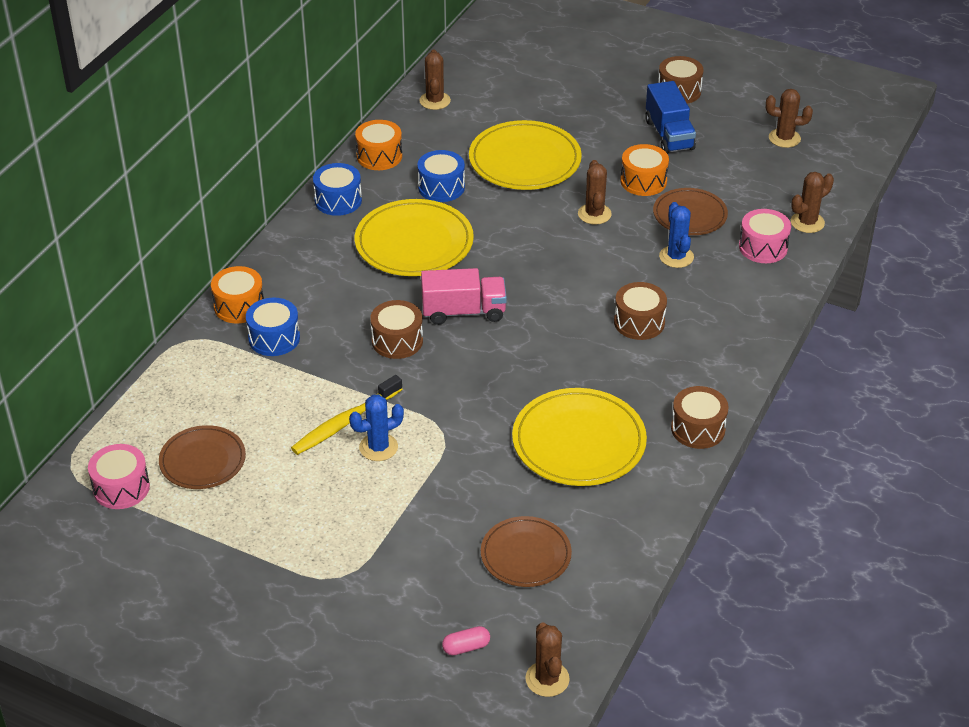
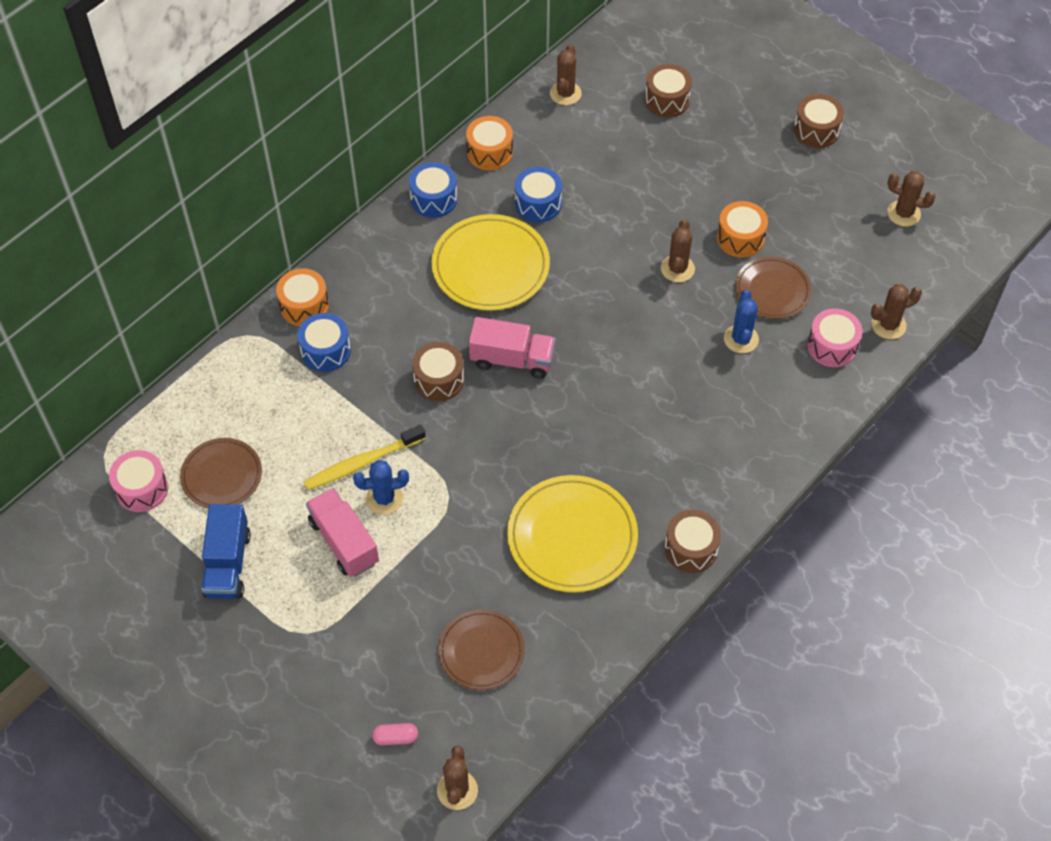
camera: 15 degrees right, 15 degrees up
(350, 491) = (344, 542): none -> pink truck
(525, 160) = (630, 187): yellow plate -> none
(639, 322) = (677, 410): brown drum -> brown drum (667, 100)
(669, 135) = (786, 184): blue truck -> blue truck (228, 564)

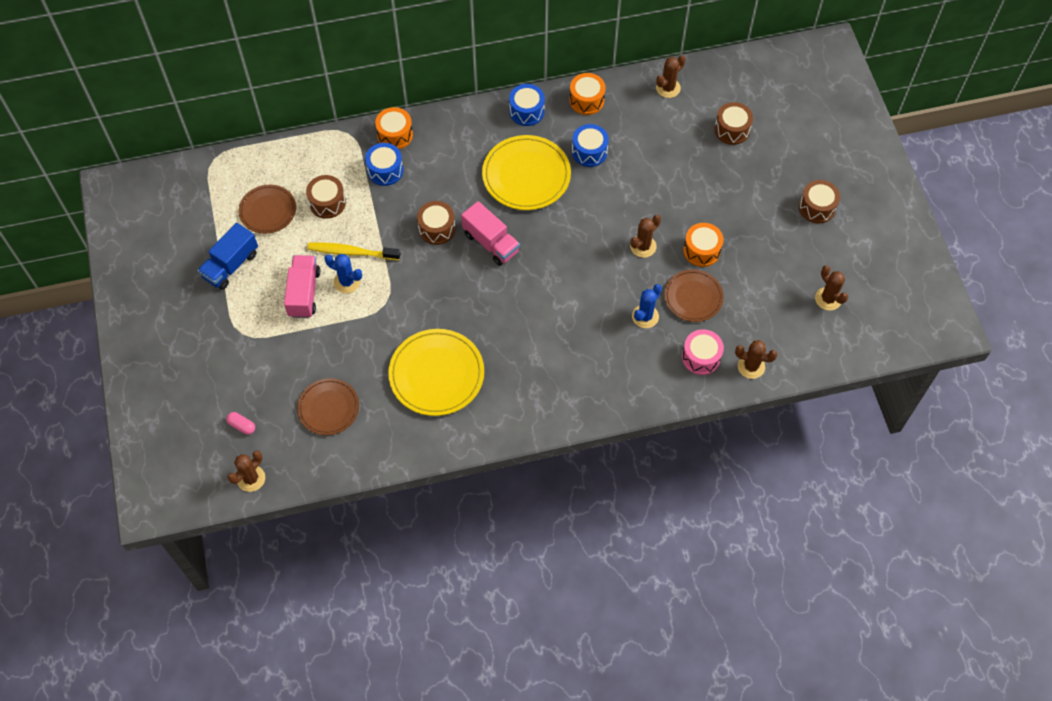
camera: 35 degrees right, 5 degrees up
(142, 489) = (219, 191): pink drum -> none
(691, 548) = (501, 427): brown drum -> brown drum (327, 203)

